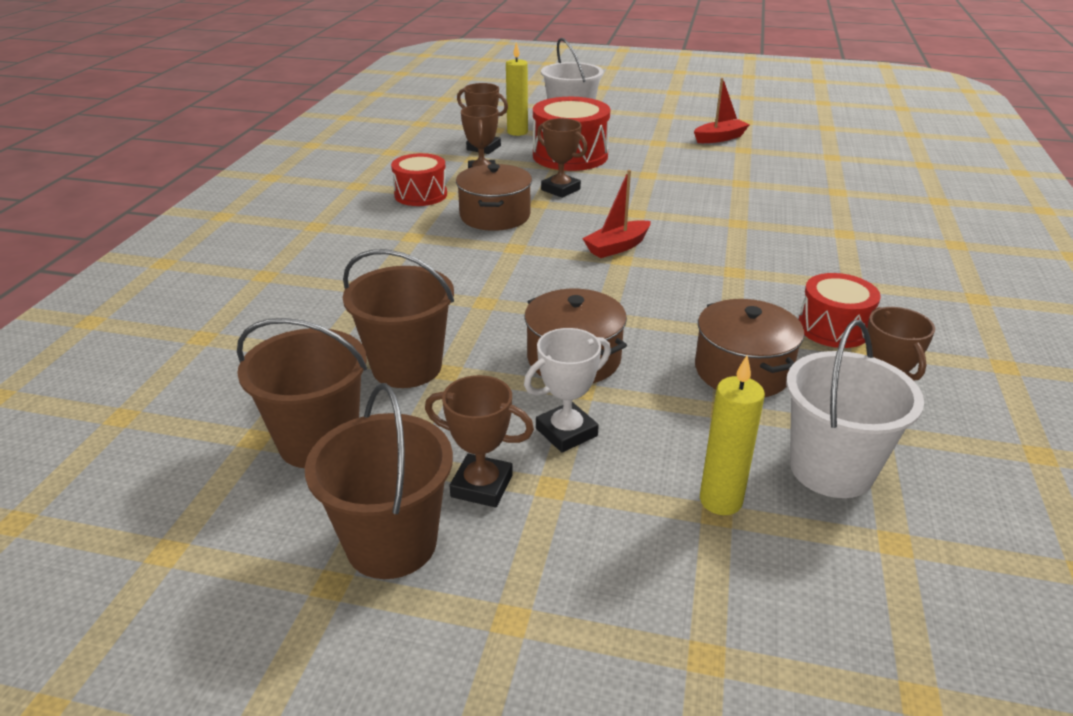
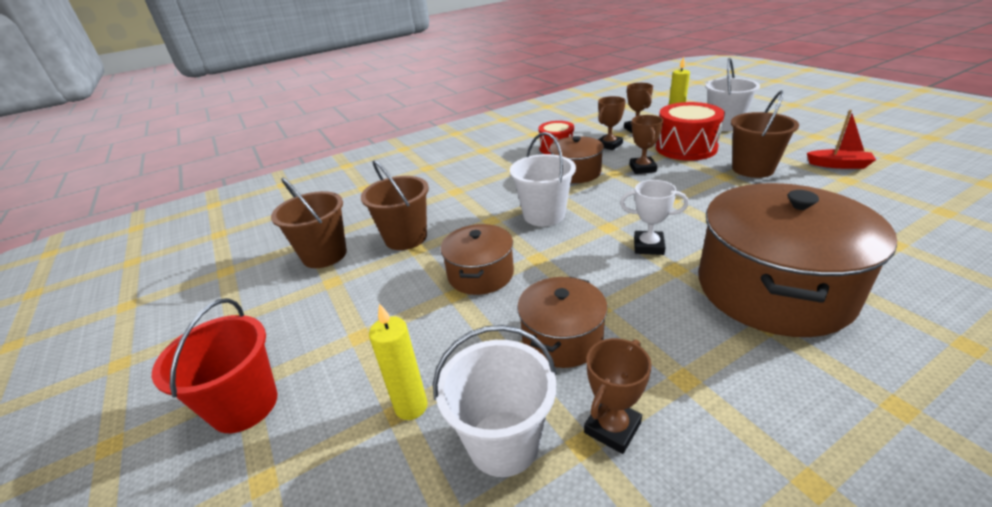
camera: 50 degrees right, 0 degrees up
(391, 543) = (272, 317): brown bucket -> brown bucket (752, 169)
(482, 486) = (337, 315): brown trophy -> none
(537, 273) = (544, 215): none -> white bucket
(551, 632) = (245, 405): none -> red bucket
(566, 432) = (410, 312): white trophy -> white trophy (648, 246)
(617, 247) = (618, 218): red boat -> none
(819, 256) = (773, 289): none -> brown pot
(833, 328) = (685, 349): red drum -> none

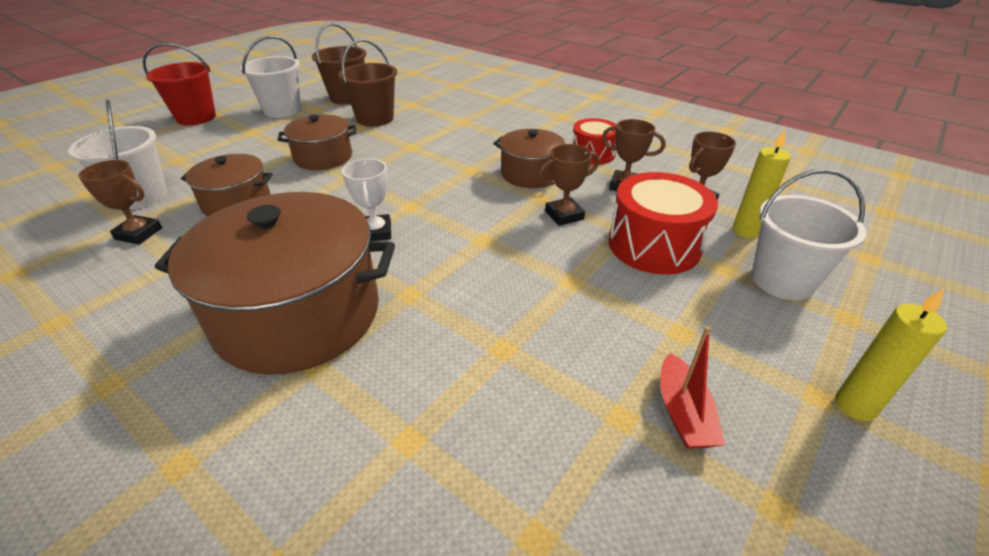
camera: 65 degrees right, 5 degrees up
(411, 406) = (181, 162): yellow candle -> yellow candle (855, 406)
(544, 215) = (427, 169): white bucket -> white bucket (282, 110)
(752, 169) = (611, 308): brown bucket -> none

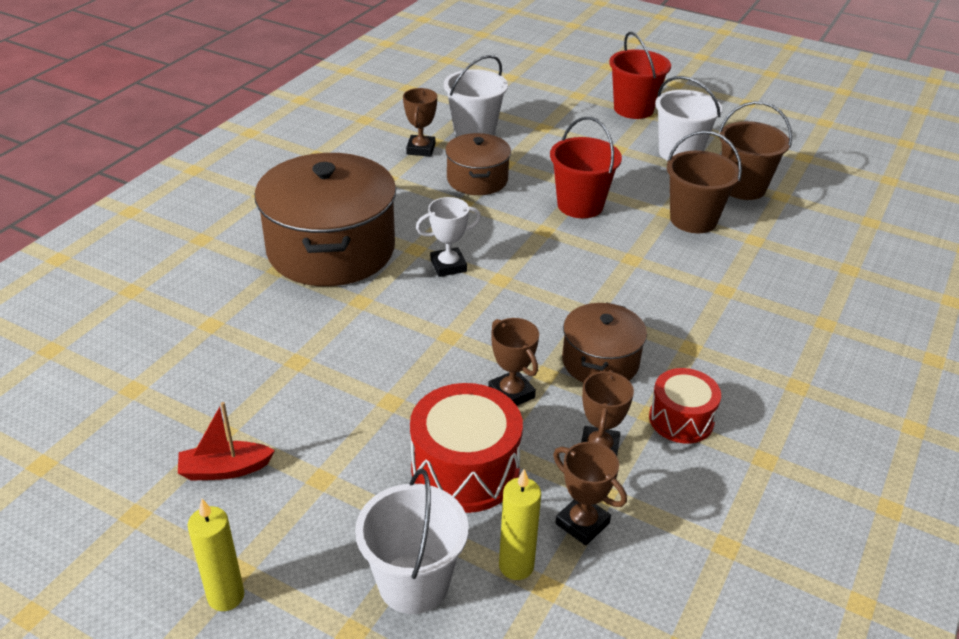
camera: 80 degrees right, 0 degrees up
(323, 157) = (580, 205): brown pot -> red bucket

